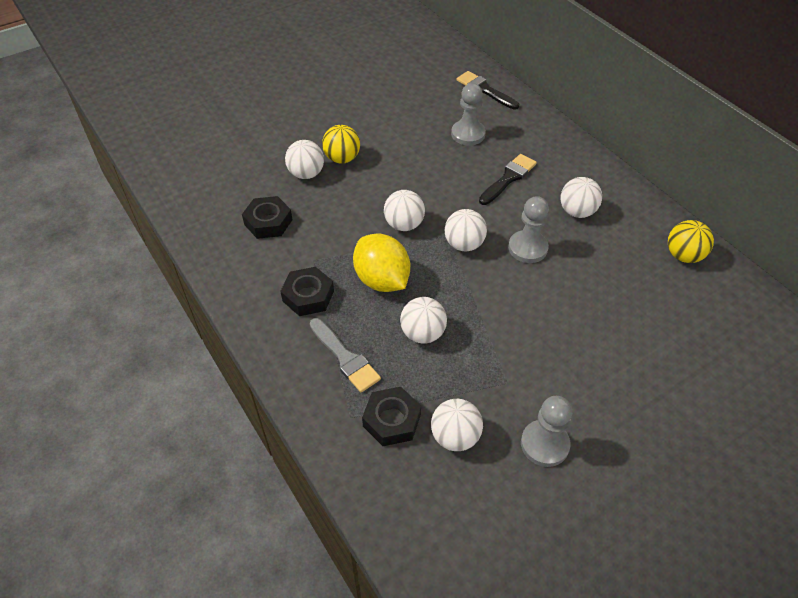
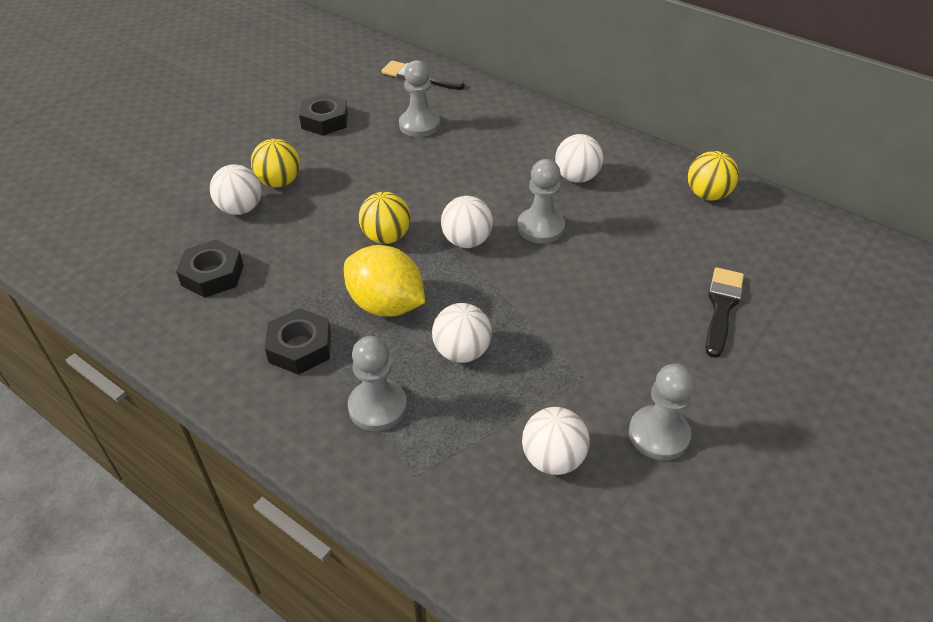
camera: 20 degrees left, 5 degrees down
(345, 357) = (377, 407): grey brush -> grey pawn
(391, 420) = (468, 463): black nut -> black nut (324, 120)
(404, 224) = (386, 237): white ball -> yellow ball
(508, 178) = (486, 161): black brush -> black brush (721, 307)

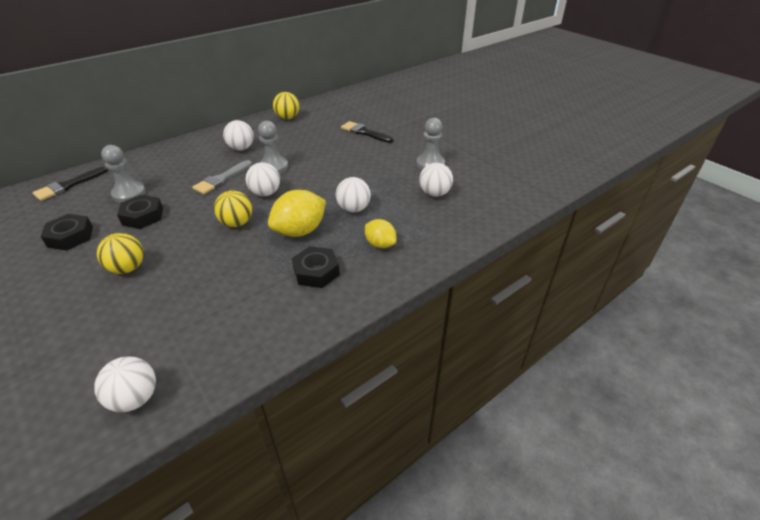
camera: 75 degrees left, 5 degrees down
(212, 275) = (212, 313): black nut -> black nut (143, 216)
(241, 209) = (142, 293): white ball -> white ball (135, 398)
(377, 407) = (380, 244): grey pawn -> yellow lemon
(484, 187) = (222, 179): none -> grey brush

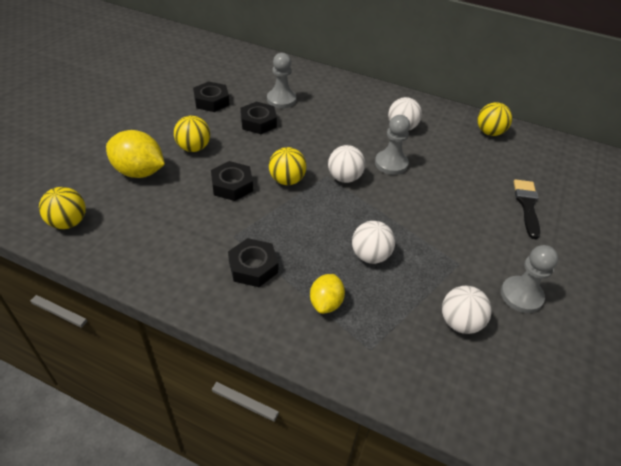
camera: 60 degrees right, 5 degrees up
(68, 185) = (268, 66): black brush -> none
(135, 398) = (68, 222): white ball -> yellow ball
(209, 257) = (232, 185): none -> black nut
(222, 179) = (343, 140): grey brush -> none
(300, 231) = (304, 229): yellow lemon -> yellow lemon (139, 172)

